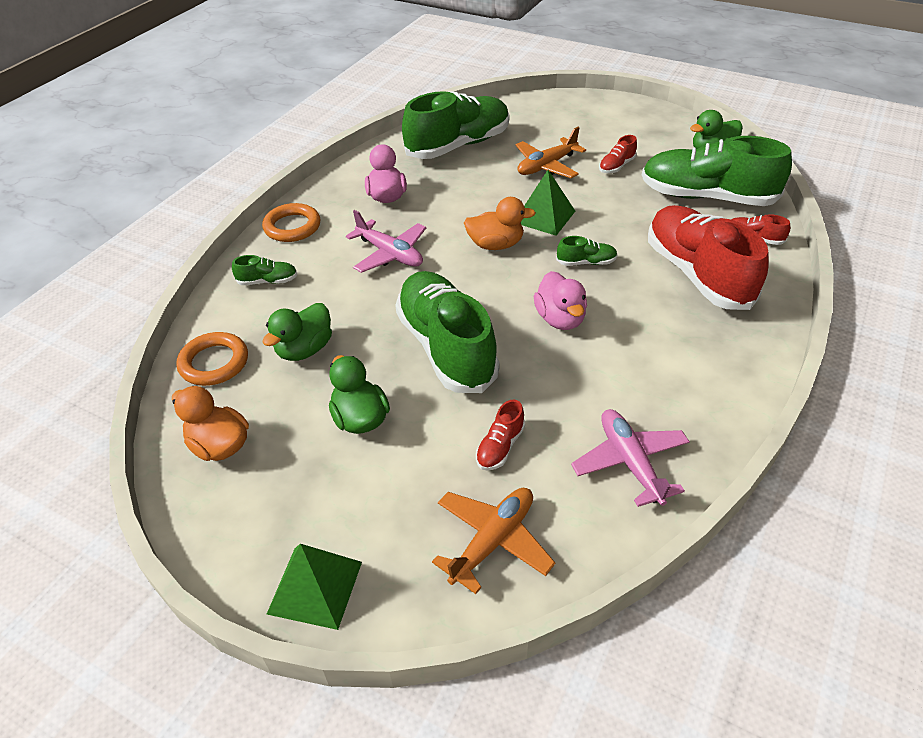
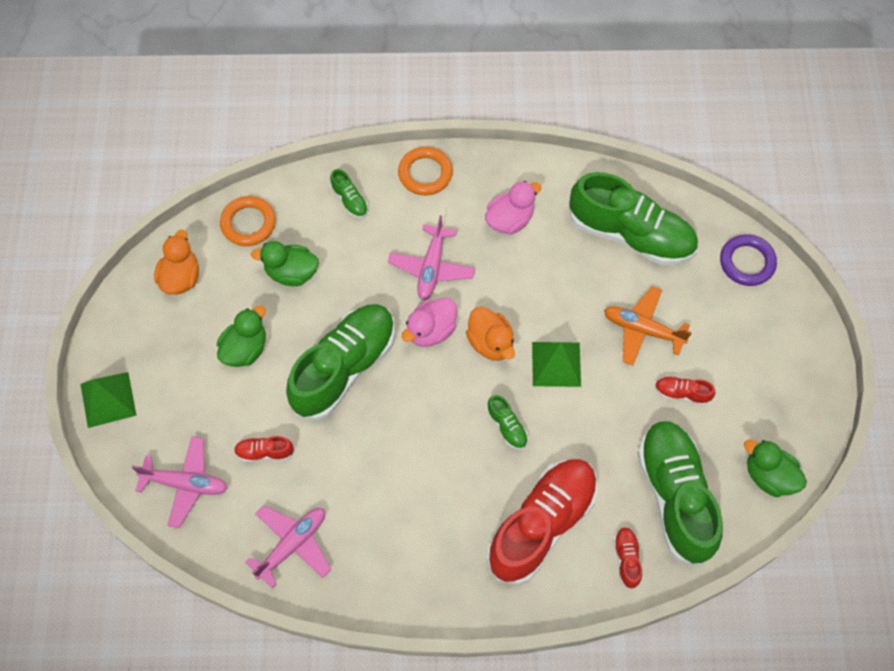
camera: 60 degrees right, 20 degrees up
(492, 541) = (185, 484): orange plane -> pink plane
(527, 107) = (747, 262): none -> purple ring
(560, 319) = (420, 436): pink duck -> pink duck (431, 331)

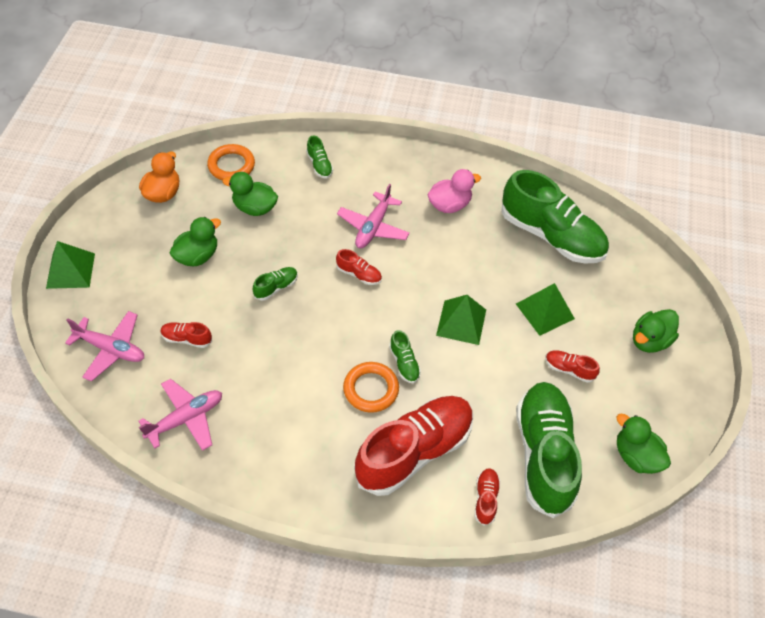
camera: 10 degrees right, 10 degrees down
(344, 368) = (276, 287): green shoe -> green shoe, size x0.41
(425, 173) = (388, 158): orange ring -> orange ring (371, 389)
(431, 331) = (359, 274): pink duck -> red shoe
(490, 343) = (408, 294): orange duck -> none
(642, 329) = (545, 311): orange plane -> green pyramid
(747, 262) = (650, 277): purple ring -> none
(760, 340) = (649, 340): none -> green duck

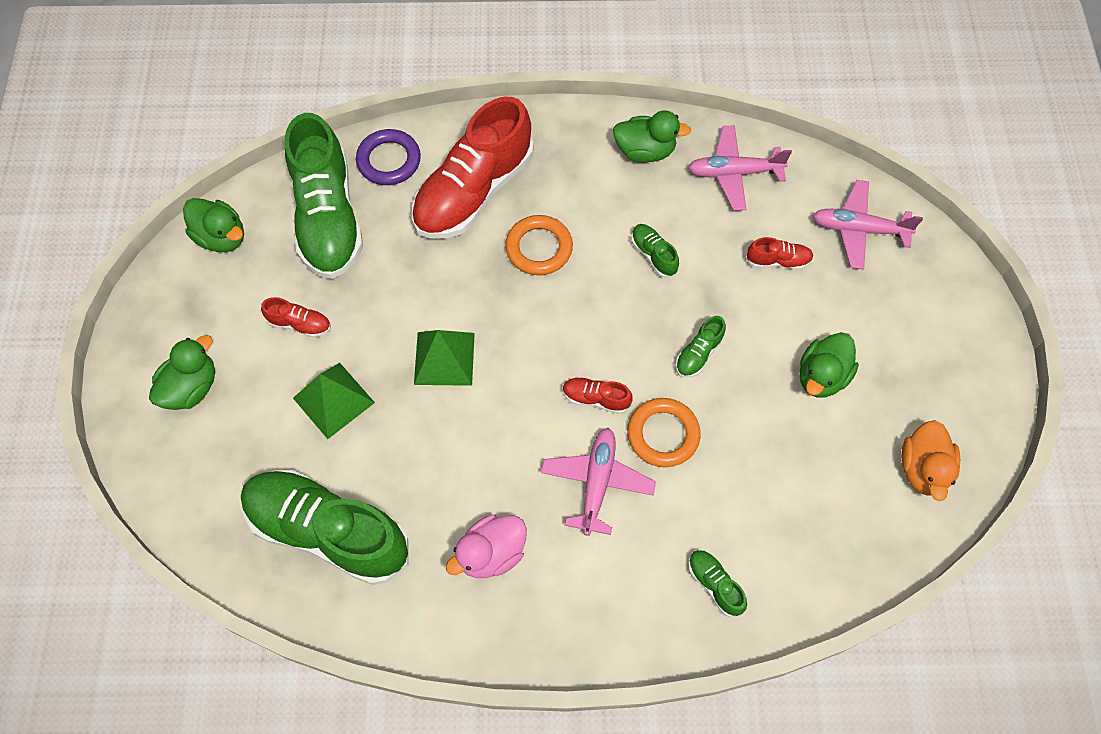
camera: 170 degrees right, 10 degrees up
(70, 270) = (970, 317): green pyramid -> none
(186, 418) = (734, 173): pink plane -> pink plane turned 45 degrees clockwise
(231, 165) = (849, 548): orange ring -> orange ring (663, 434)
(254, 208) = (780, 475): green duck -> green duck (645, 151)
(404, 363) = (506, 288): green shoe -> green shoe (653, 255)
(485, 499) = (389, 160): red shoe -> purple ring

